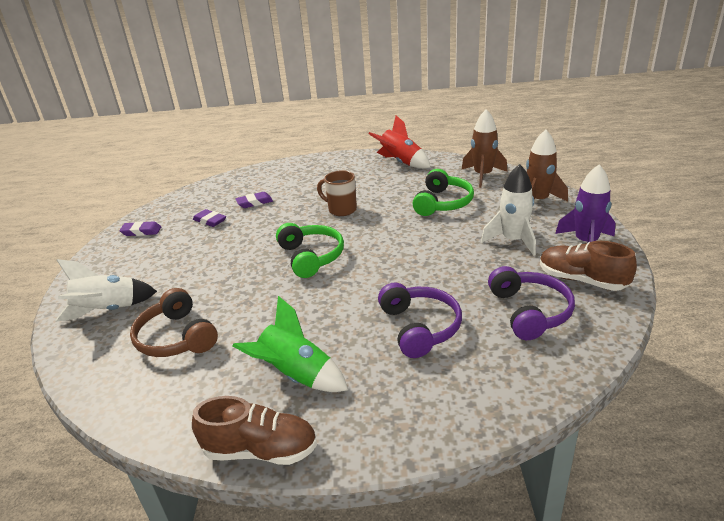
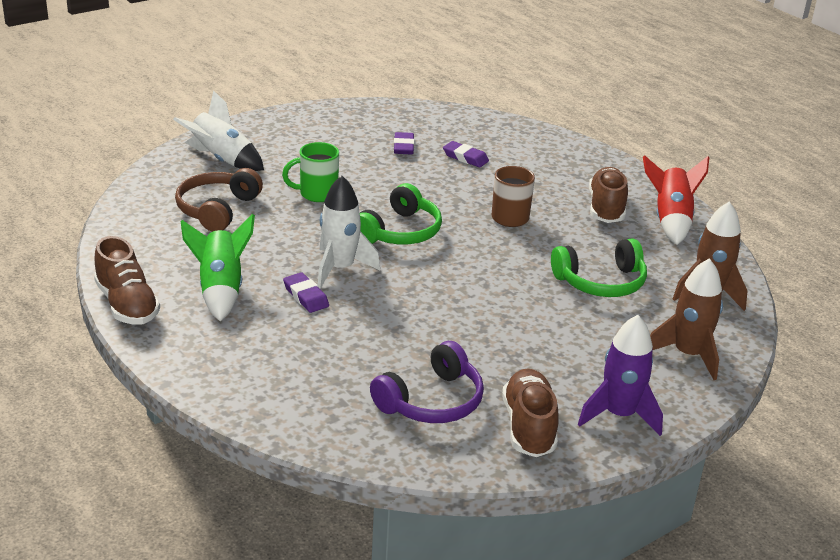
camera: 50 degrees right, 0 degrees up
(141, 231) = (347, 119): purple eraser -> purple eraser (305, 296)
(219, 277) = (316, 194): none -> green mug
(368, 176) = (606, 208): none -> brown shoe
(419, 327) = (343, 336): purple headphones -> none
(513, 240) = (566, 357): white rocket -> white rocket (340, 268)

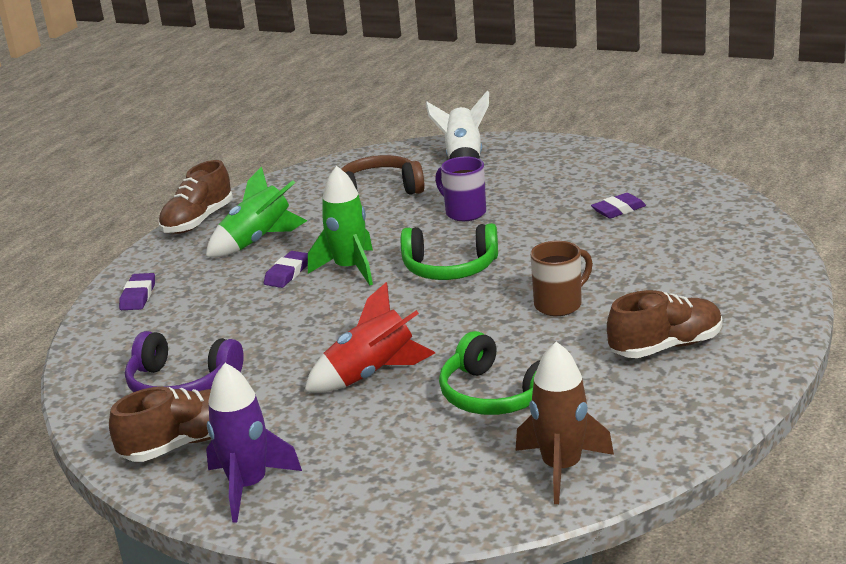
camera: 65 degrees right, 5 degrees down
(316, 194) = (464, 212): green mug -> purple mug
(340, 268) = (350, 269): white rocket -> green rocket
(465, 158) = (648, 242): purple eraser -> purple eraser (138, 296)
(670, 220) = (702, 392): red rocket -> red rocket (371, 374)
(688, 355) = (409, 493): brown rocket -> none

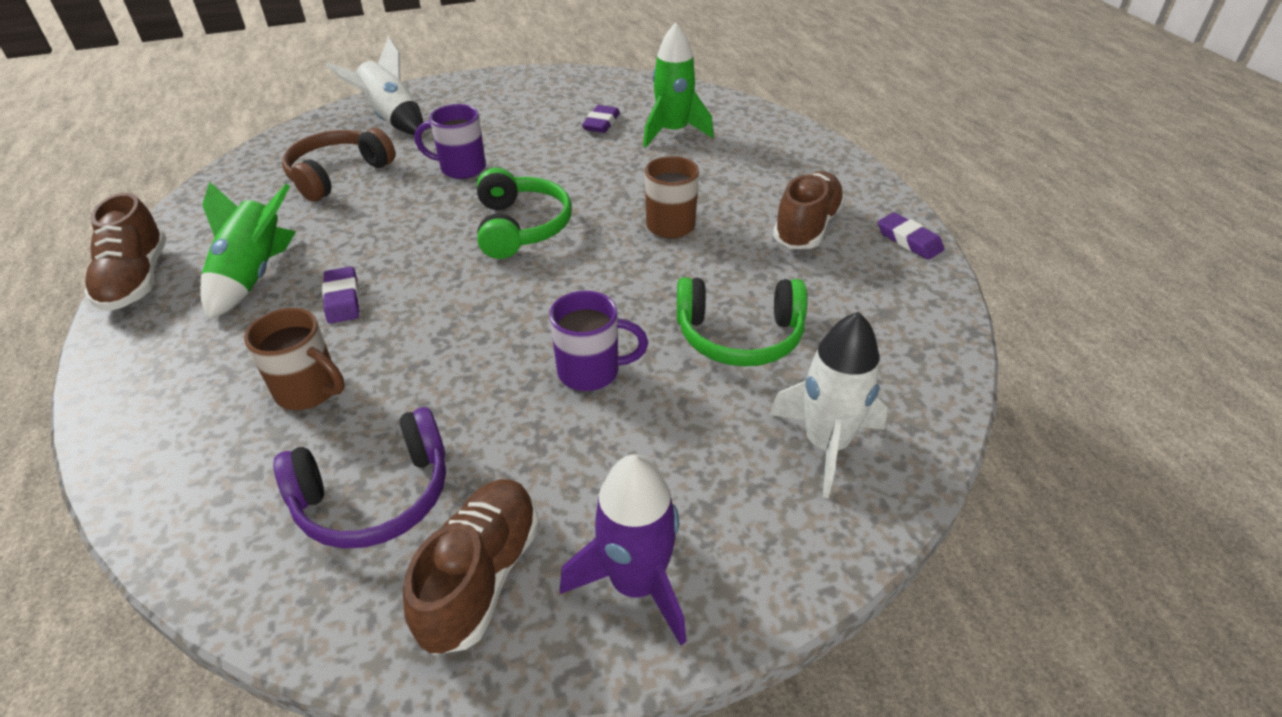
camera: 45 degrees left, 15 degrees up
(138, 296) = (160, 408): purple eraser -> purple eraser (909, 240)
(212, 317) = (310, 391): none -> brown mug
(350, 269) = (413, 267): green rocket -> green rocket (673, 132)
(371, 374) = (591, 372): red rocket -> purple mug
(450, 268) = (520, 227): green headphones -> green headphones turned 60 degrees counterclockwise
(454, 479) = (826, 444): none -> white rocket
(561, 468) = (893, 379): brown rocket -> none

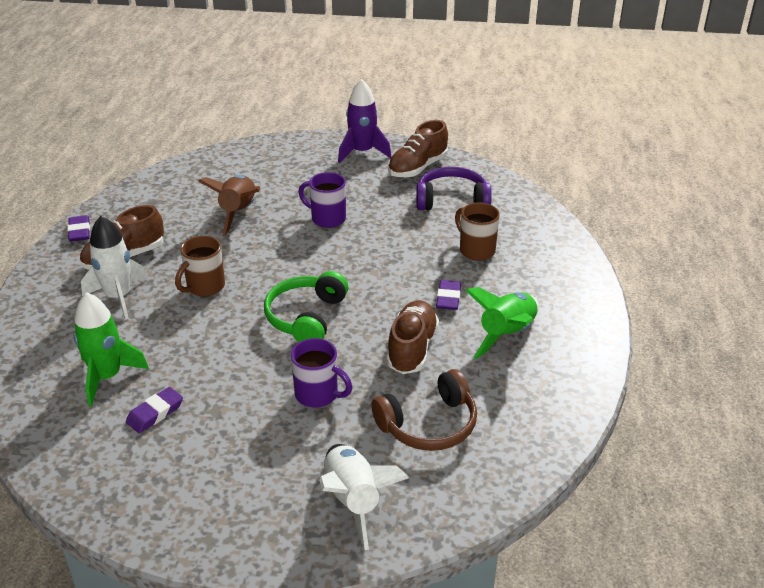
camera: 155 degrees left, 5 degrees down
(137, 280) = (593, 357): brown shoe -> brown shoe (412, 348)
(739, 336) = (238, 213): green headphones -> brown rocket
(826, 444) = (250, 166): white rocket -> white rocket (118, 297)

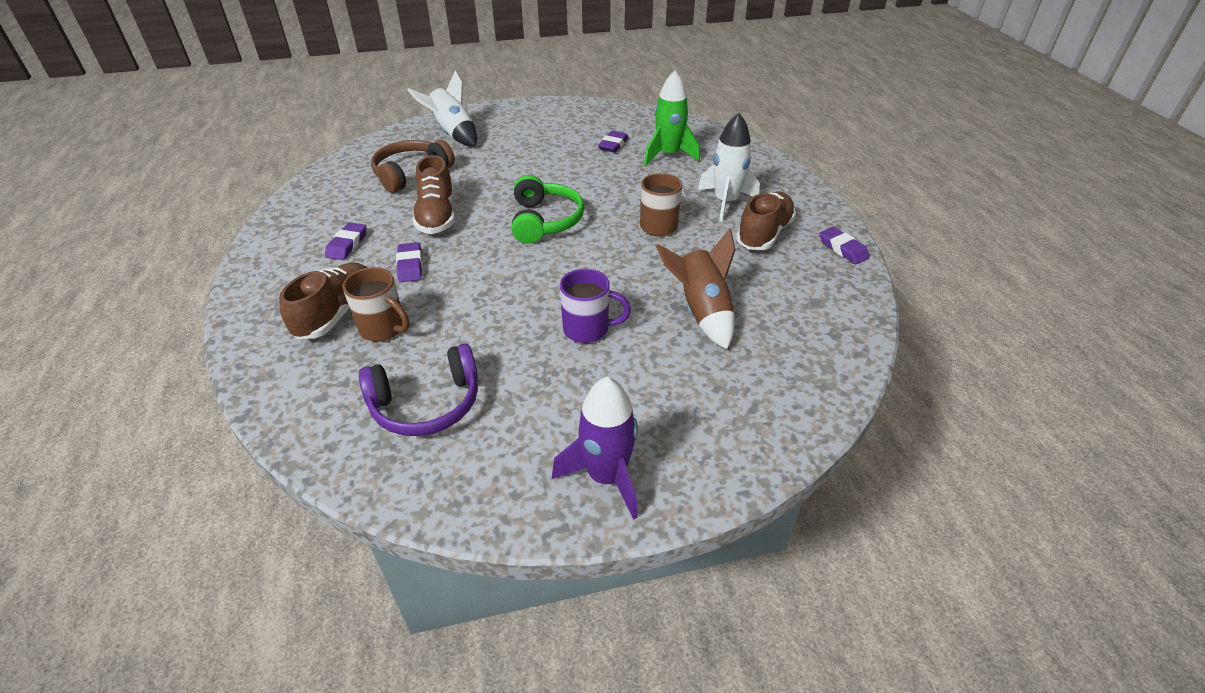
camera: 160 degrees right, 5 degrees up
(318, 395) = (503, 174): purple mug -> none
(417, 168) = (497, 463): brown shoe -> brown shoe (337, 313)
(507, 335) = (347, 244): green rocket -> purple eraser

